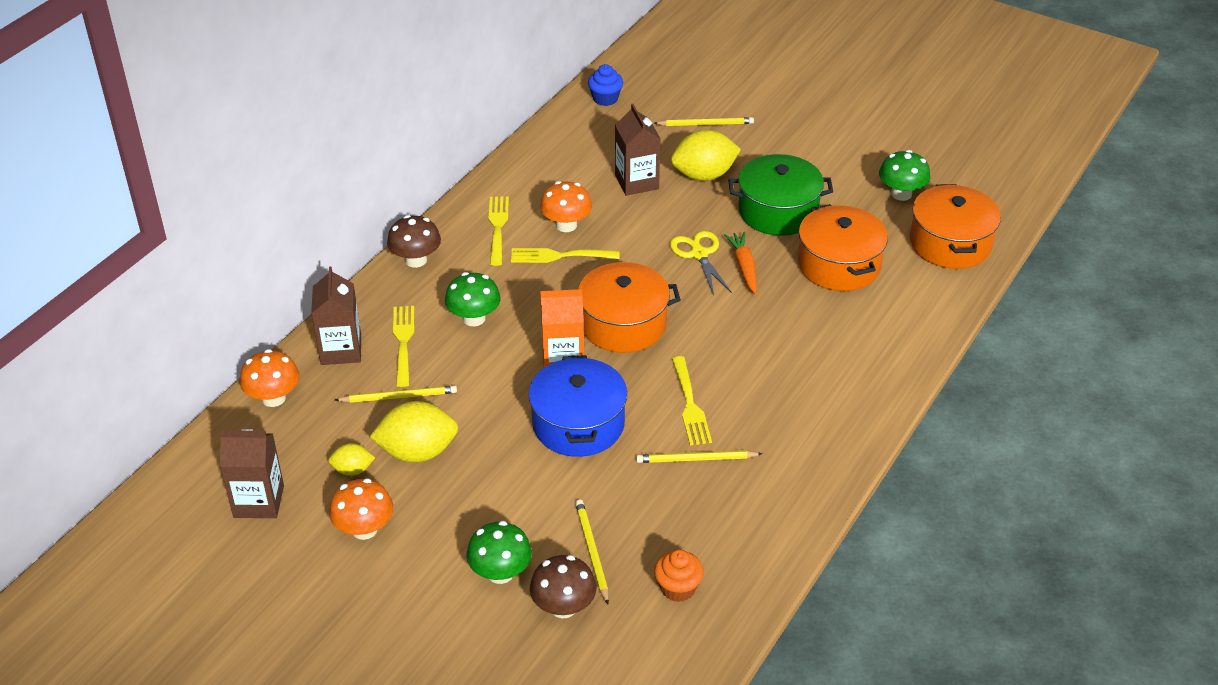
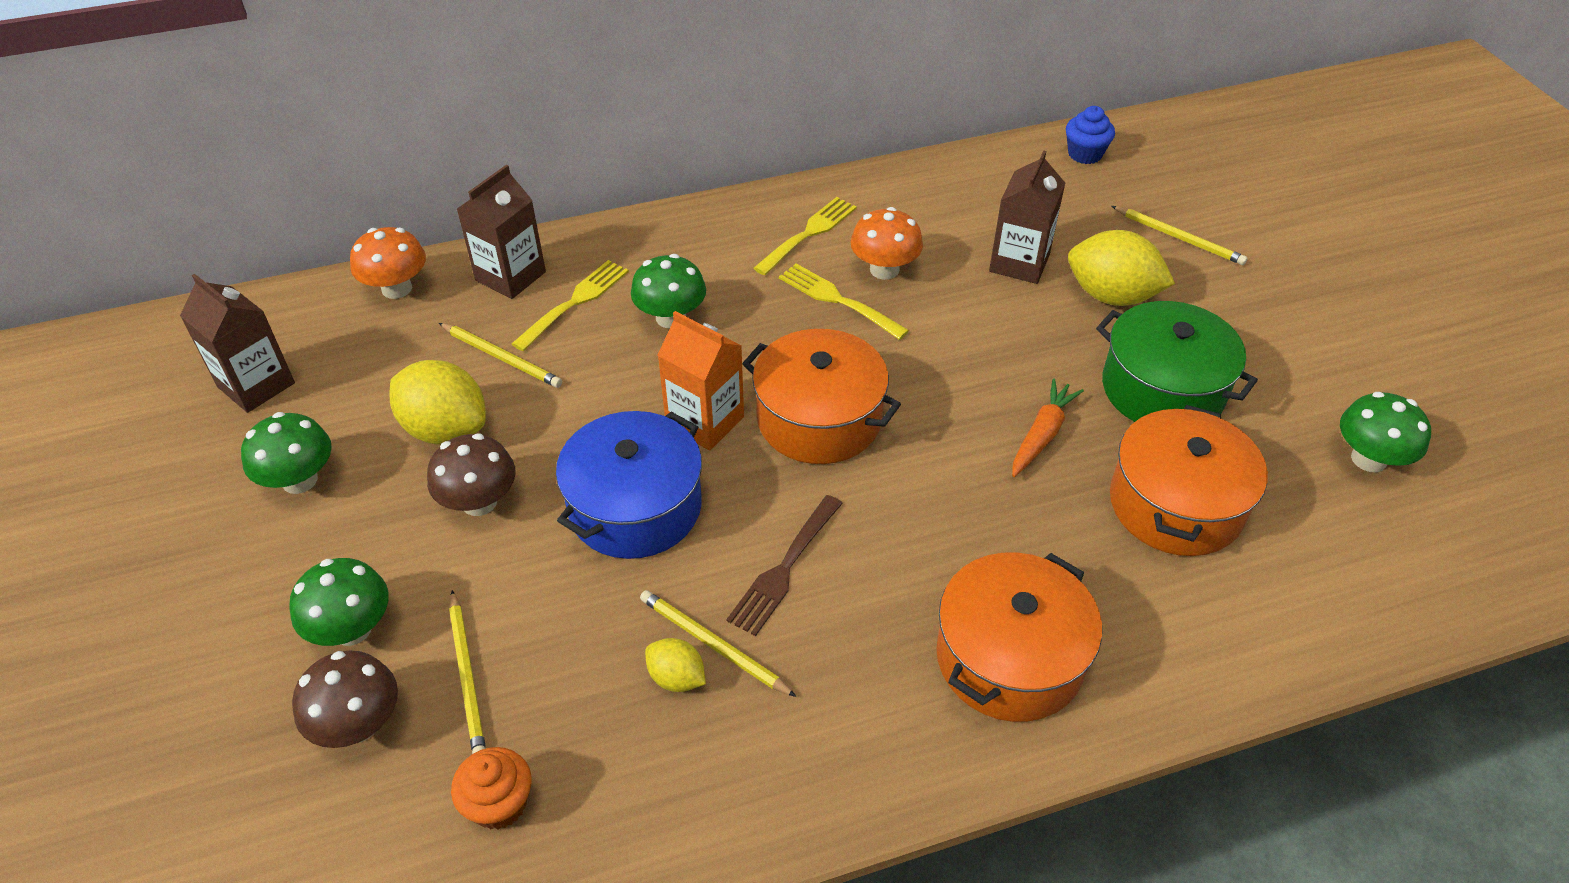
camera: 40 degrees right, 5 degrees up
(353, 470) = (368, 408): yellow lemon -> yellow lemon (676, 678)
(364, 529) = (299, 480): orange mushroom -> green mushroom
(416, 260) = (688, 224): brown mushroom -> brown mushroom (479, 502)
(592, 551) = (467, 676): yellow pencil -> yellow pencil turned 135 degrees clockwise
(690, 405) = (784, 568): yellow fork -> brown fork
(699, 254) = (1002, 387): yellow scissors -> none
(950, 243) = (1378, 569): orange pot -> orange pot (1009, 658)

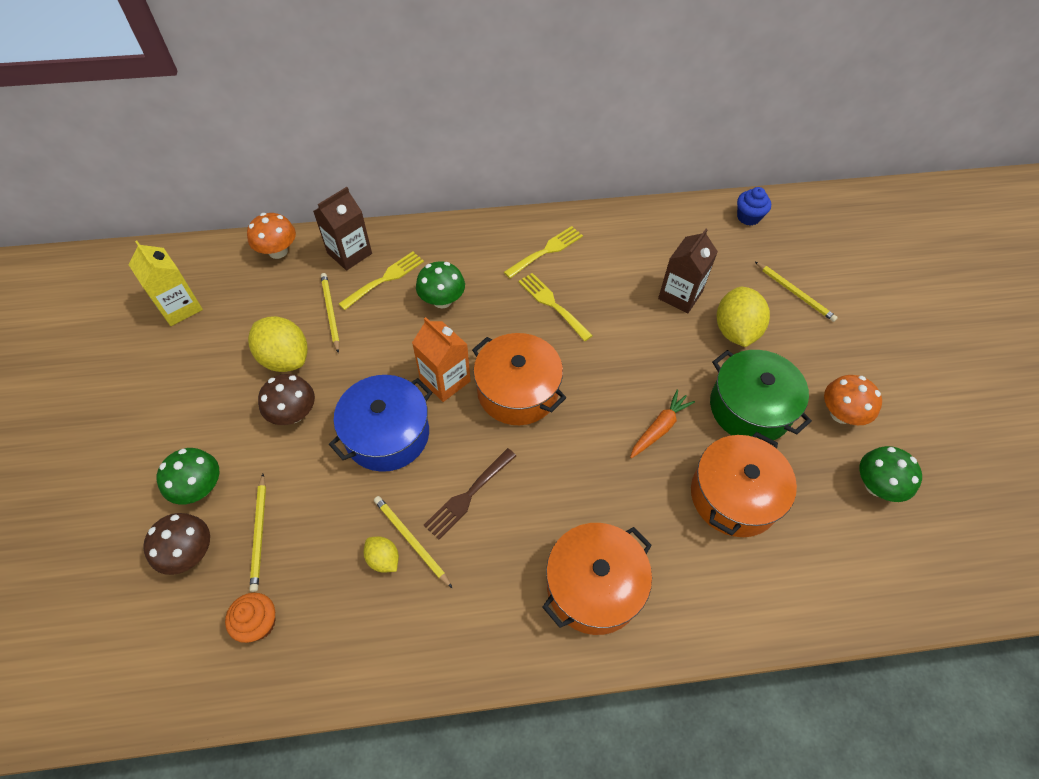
camera: 10 degrees right, 10 degrees up
(256, 385) = (180, 307): brown carton -> yellow carton
(299, 480) = (191, 379): green mushroom -> none
(502, 357) = (330, 312): yellow pencil -> yellow pencil turned 150 degrees counterclockwise
(884, 269) = (589, 286): orange mushroom -> orange mushroom (841, 414)
(1111, 296) = (735, 331): yellow lemon -> yellow lemon turned 60 degrees clockwise

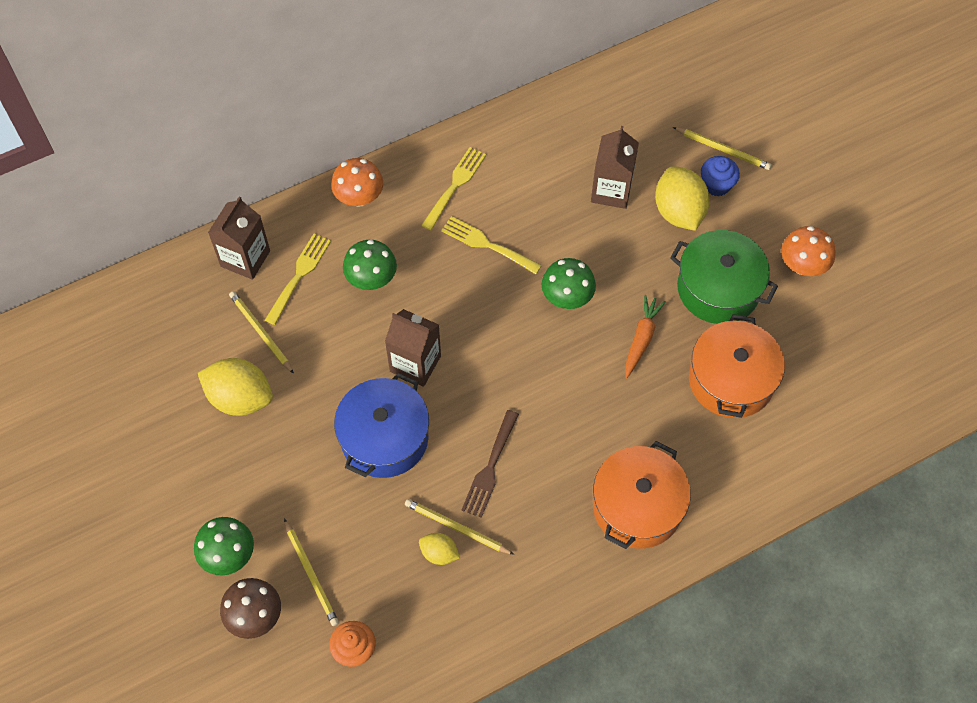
camera: 20 degrees left, 5 degrees up
(180, 307) = (94, 383): yellow carton -> none
(278, 251) = (165, 282): orange mushroom -> orange mushroom (359, 197)
(293, 413) = (280, 451): brown mushroom -> none
(445, 380) = (415, 363): orange carton -> brown carton
(518, 391) = (492, 349): orange pot -> none
(748, 217) = (649, 75): blue cupcake -> blue cupcake (716, 185)
(876, 486) = (852, 325): green mushroom -> green mushroom (567, 297)

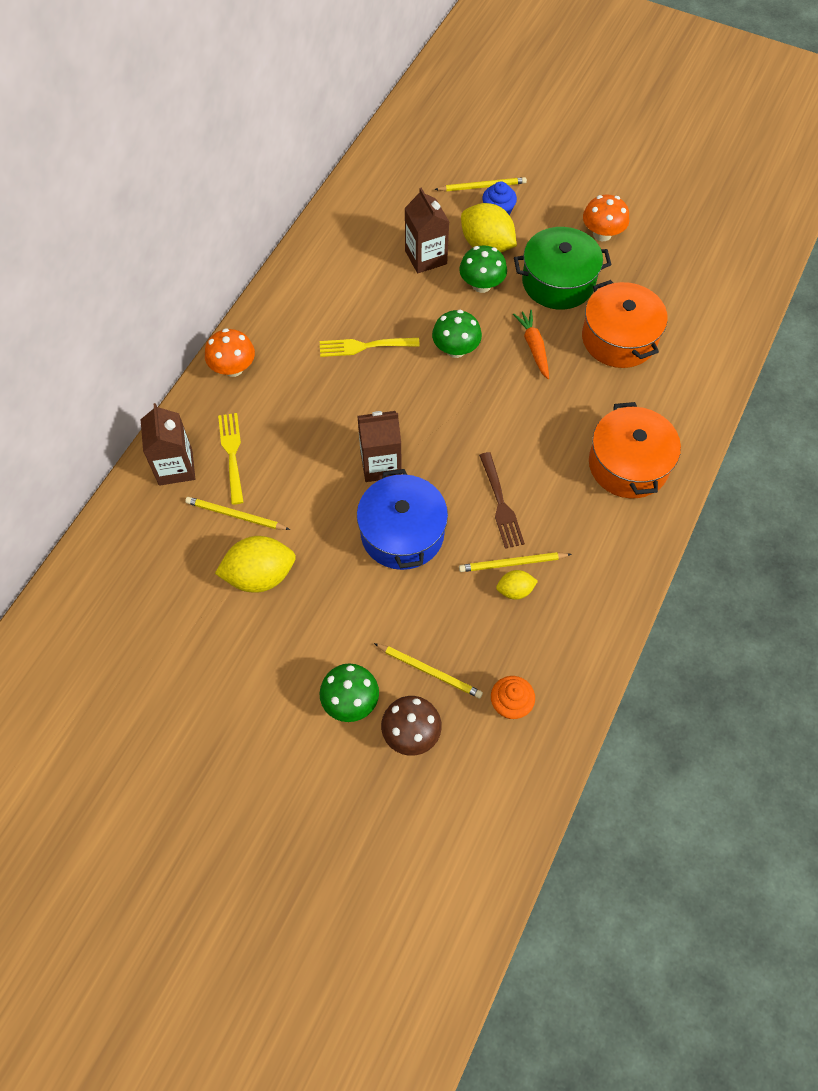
camera: 35 degrees left, 0 degrees up
(371, 279) = (294, 422): green mushroom -> green mushroom (481, 285)
(455, 185) = (303, 318): yellow fork -> none

